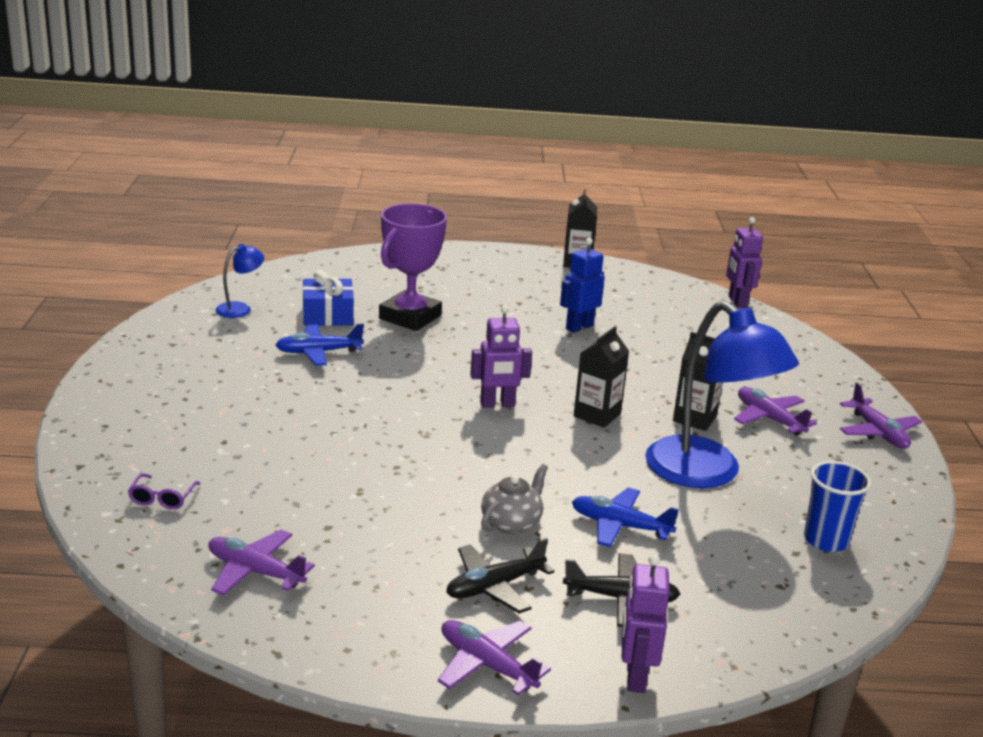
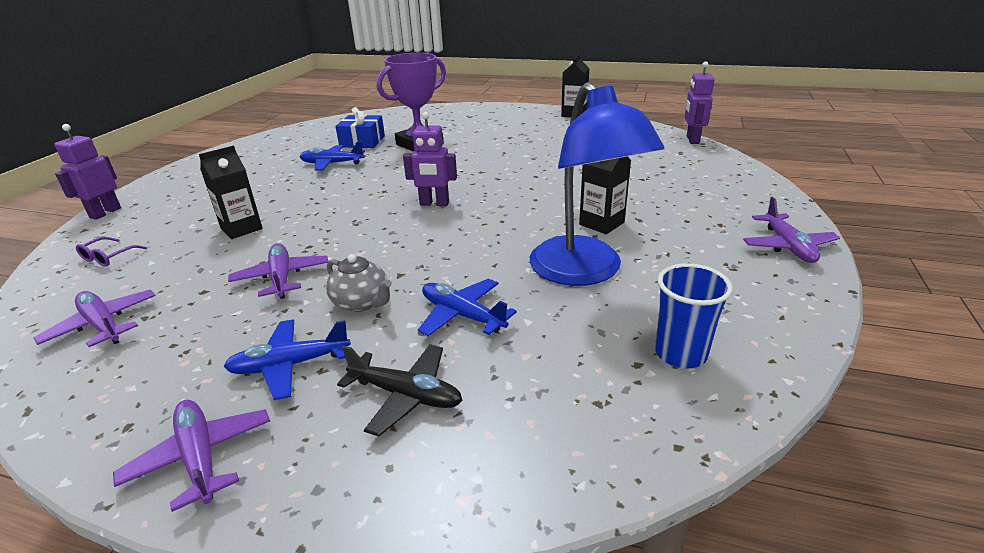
camera: 20 degrees right, 5 degrees up
(240, 309) = (307, 137): blue lamp -> none
(494, 587) = (290, 365): black plane -> blue plane
(512, 523) = (362, 302): grey teapot -> grey teapot turned 75 degrees clockwise
(579, 327) = (545, 153): blue robot -> none
(597, 415) = (513, 216): black carton -> black carton (241, 228)
(635, 676) = (346, 503): purple robot -> purple robot (105, 213)
(769, 419) = (675, 227): purple plane -> purple plane (281, 278)

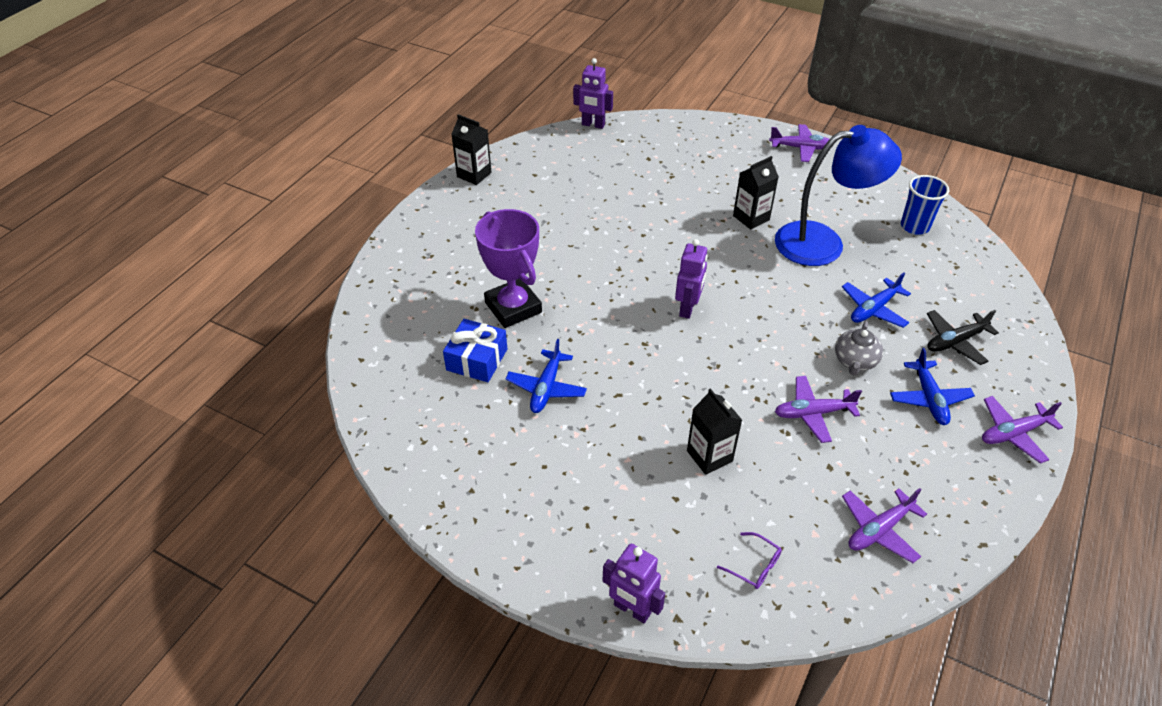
camera: 80 degrees left, 15 degrees up
(362, 302) = (854, 361): grey teapot -> grey teapot turned 150 degrees clockwise
(406, 395) = (955, 342): black plane -> black plane turned 150 degrees counterclockwise

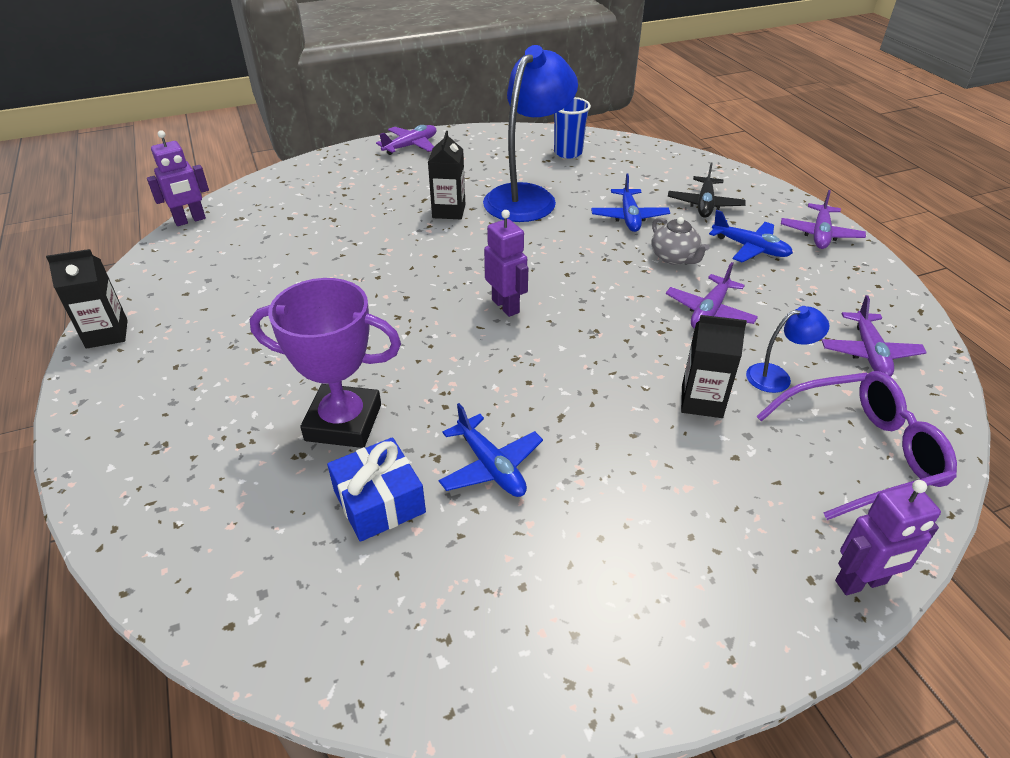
camera: 50 degrees left, 5 degrees down
(754, 566) = (860, 452): purple glasses -> purple glasses, size x2.33
(783, 485) = (777, 376): none -> blue lamp

